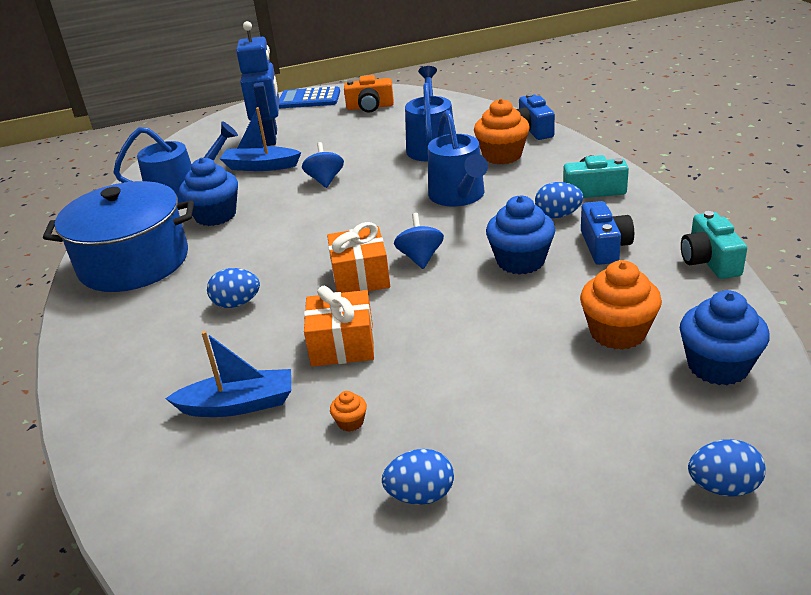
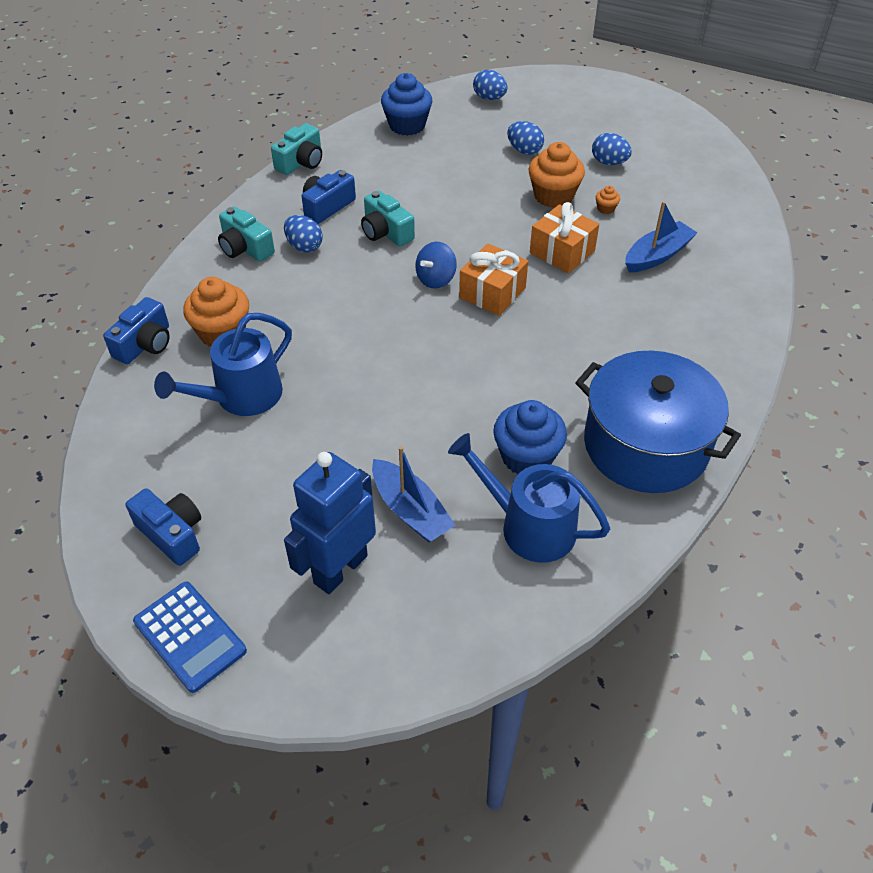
camera: 140 degrees left, 15 degrees up
(237, 303) = (597, 331): blue egg -> blue egg (524, 150)
(238, 404) = (657, 256): blue boat -> blue boat turned 105 degrees clockwise
(325, 180) = (385, 427): blue spinning top -> none
(370, 107) = (172, 534): orange camera -> blue camera
(458, 196) = (326, 314): blue watering can -> none
(520, 261) = (386, 232): blue cupcake -> turquoise camera
(618, 332) = (417, 163): orange cupcake -> orange cupcake (553, 196)

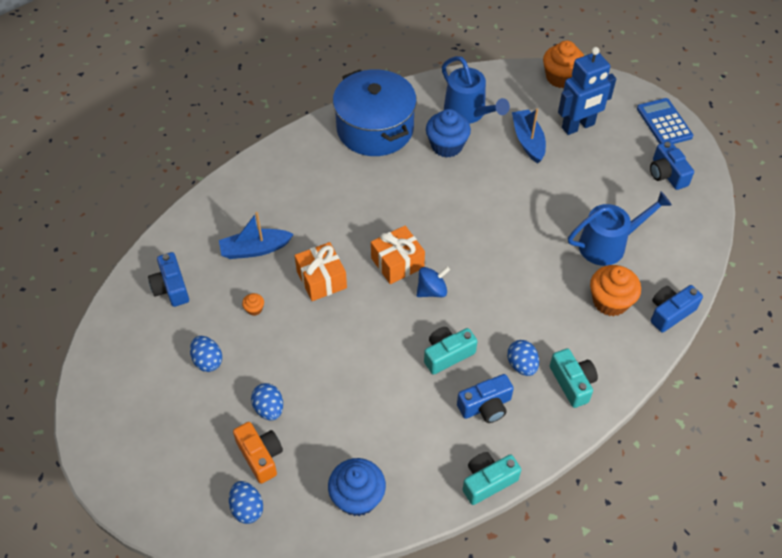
camera: 155 degrees left, 5 degrees up
(386, 232) = (447, 354): turquoise camera -> turquoise camera turned 105 degrees counterclockwise
(505, 124) = (260, 456): none -> orange camera
(553, 196) = (285, 340): orange cupcake -> orange cupcake (561, 77)
(703, 200) = (171, 287): none -> blue camera

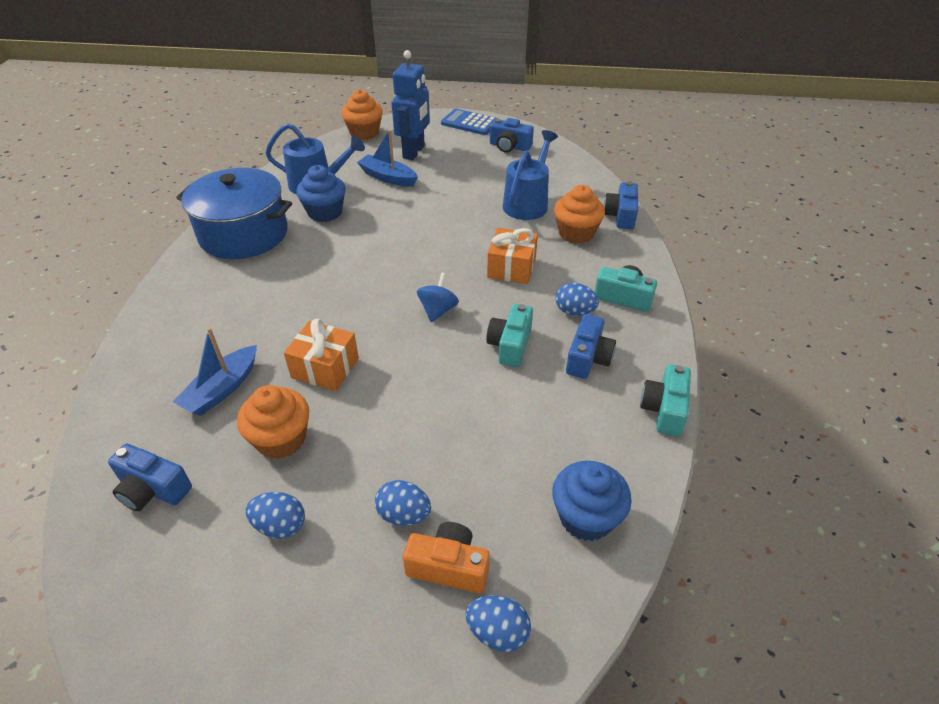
camera: 45 degrees left, 10 degrees down
(254, 309) = (281, 439): orange cupcake -> orange cupcake, size x2.29
(397, 263) = (382, 310): orange gift -> orange gift (511, 268)

